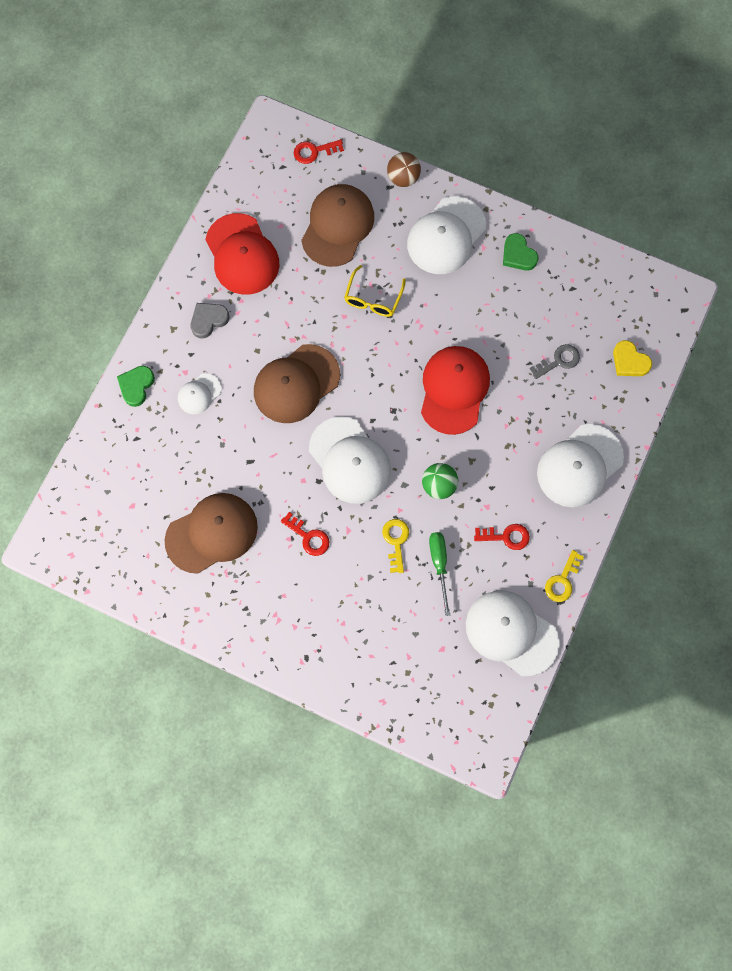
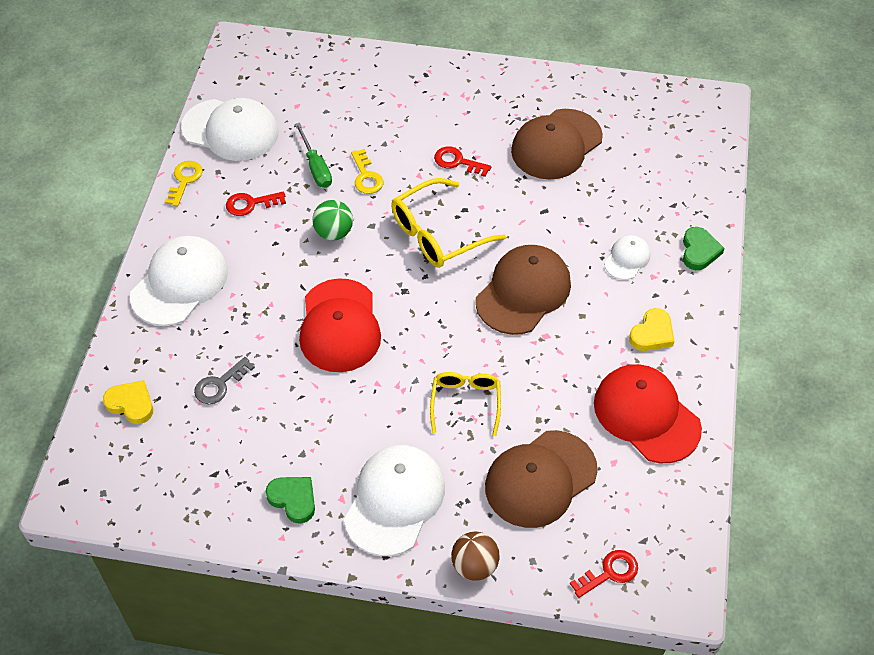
camera: 165 degrees right, 20 degrees down
(208, 320) = (652, 333): grey heart -> yellow heart
(337, 226) = (540, 479): brown cap -> brown cap turned 45 degrees clockwise
(349, 460) = (437, 234): white cap -> yellow glasses

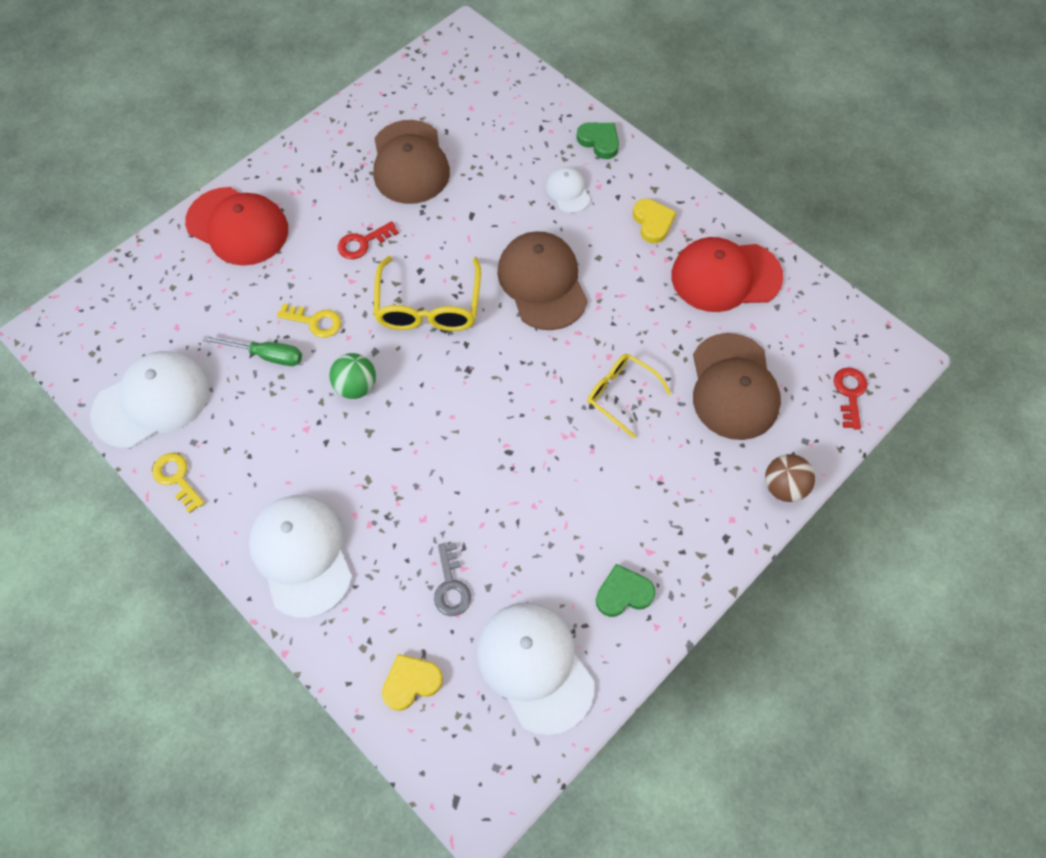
camera: 55 degrees left, 10 degrees up
(250, 204) = (260, 436): red key -> none
(339, 326) = (465, 444): red cap -> red cap (238, 226)
(394, 501) = (681, 510): white cap -> white cap (535, 666)

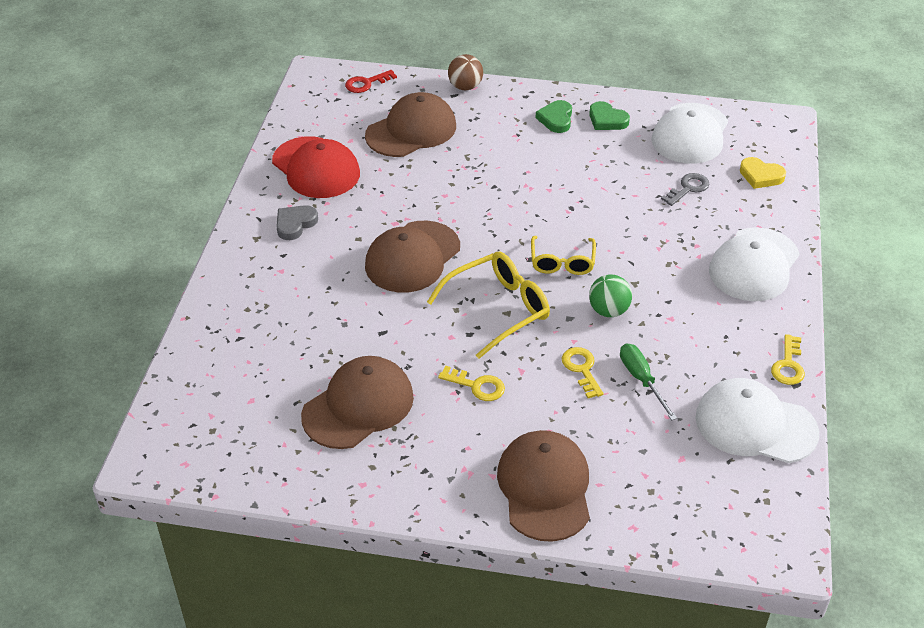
camera: 125 degrees left, 20 degrees down
(238, 226) = (544, 488): red cap -> brown cap
(363, 243) = (477, 386): red key -> yellow key
(568, 191) = (303, 286): white cap -> none
(599, 141) = (227, 292): green heart -> green heart (556, 119)
(621, 394) = (470, 176): yellow glasses -> yellow glasses (562, 262)
(652, 222) = (295, 224): yellow heart -> grey heart

